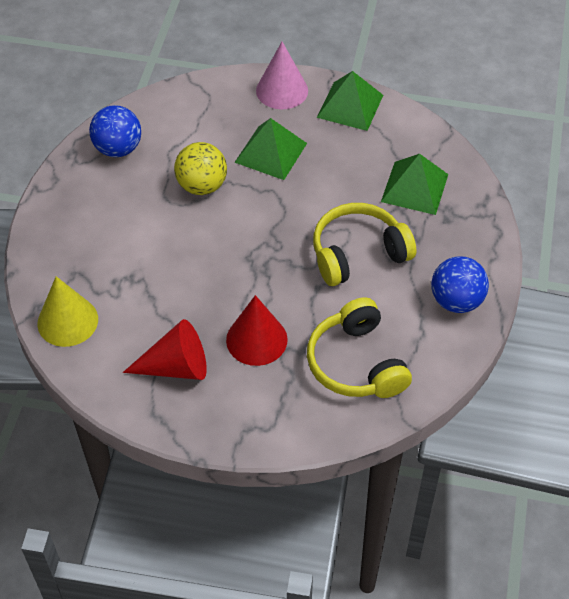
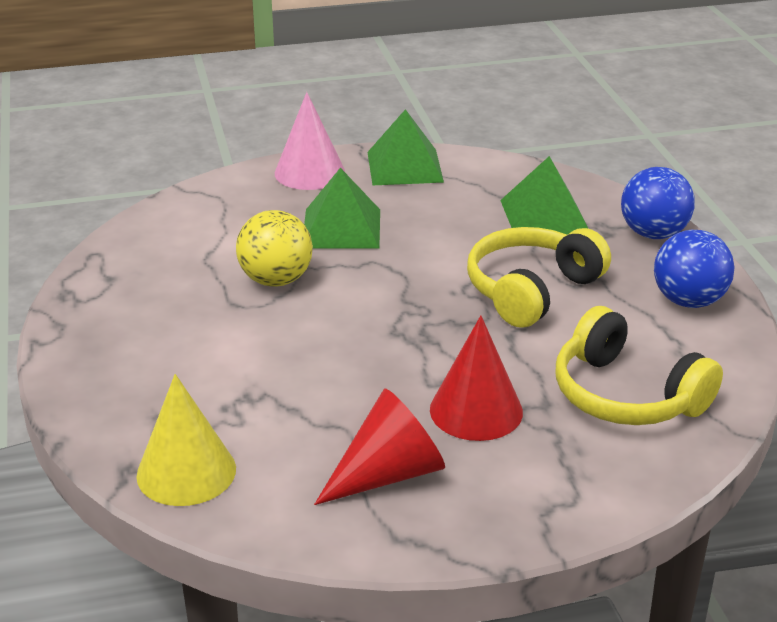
camera: 25 degrees left, 20 degrees down
(118, 149) = (131, 273): blue ball -> blue ball (653, 234)

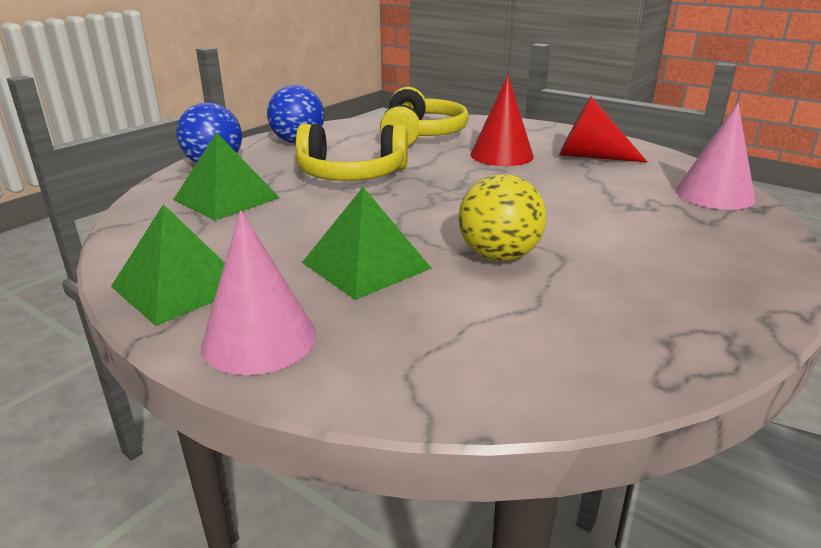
camera: 130 degrees left, 5 degrees down
(186, 472) = (714, 194): yellow cone -> pink cone

